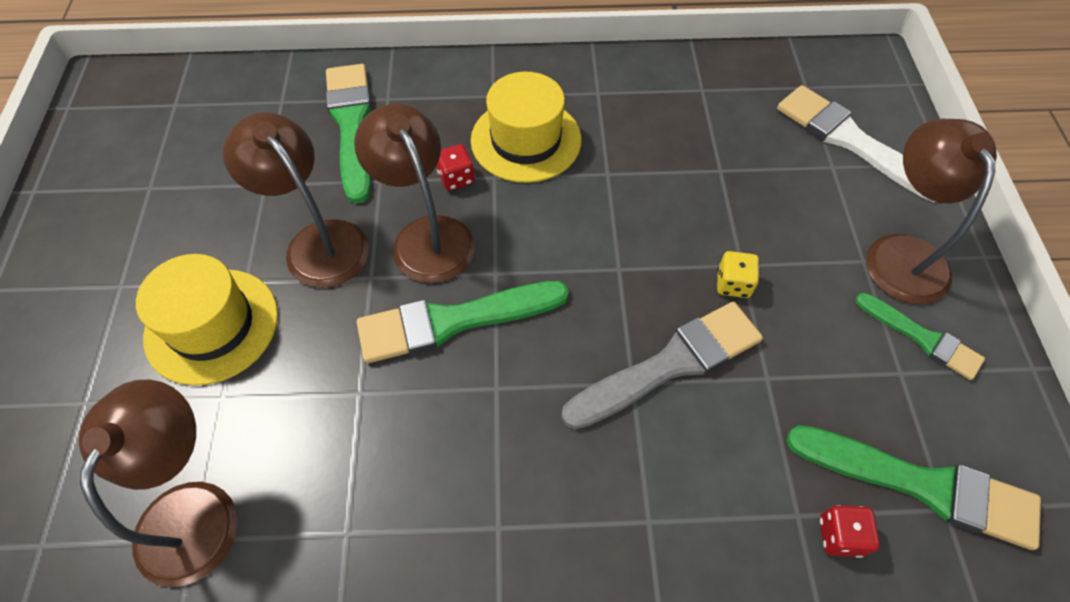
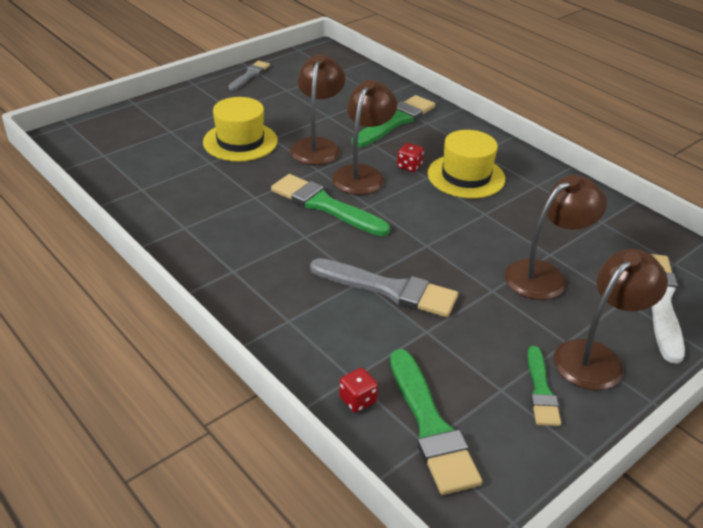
camera: 50 degrees right, 20 degrees down
(59, 205) = (250, 75): none -> grey brush
(194, 509) = (154, 182): brown lamp -> brown lamp (545, 275)
(733, 284) = (473, 292): yellow dice -> none

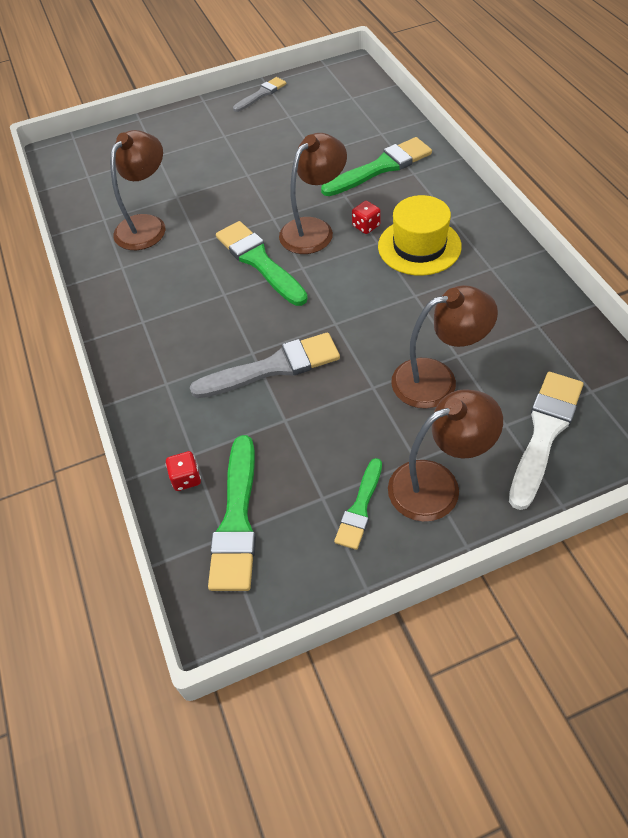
camera: 25 degrees right, 15 degrees up
(240, 141) = (215, 175): yellow hat -> none
(317, 146) = (286, 189): brown lamp -> brown lamp (147, 225)
(389, 289) = (273, 367): grey brush -> grey brush turned 60 degrees counterclockwise

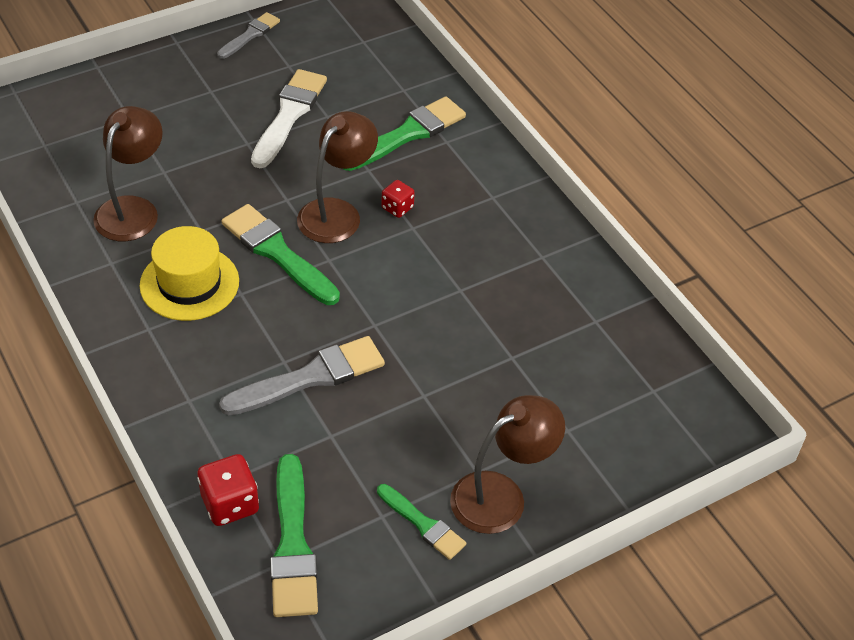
camera: 15 degrees left, 5 degrees down
(186, 478) = (230, 504): red dice -> red dice, size x1.61
(360, 508) = (423, 524): green brush -> green brush turned 60 degrees counterclockwise
(419, 246) = (460, 232): yellow hat -> yellow hat (189, 283)
(437, 379) = (492, 384): brown lamp -> none
(544, 433) = (607, 437): white brush -> white brush (289, 115)

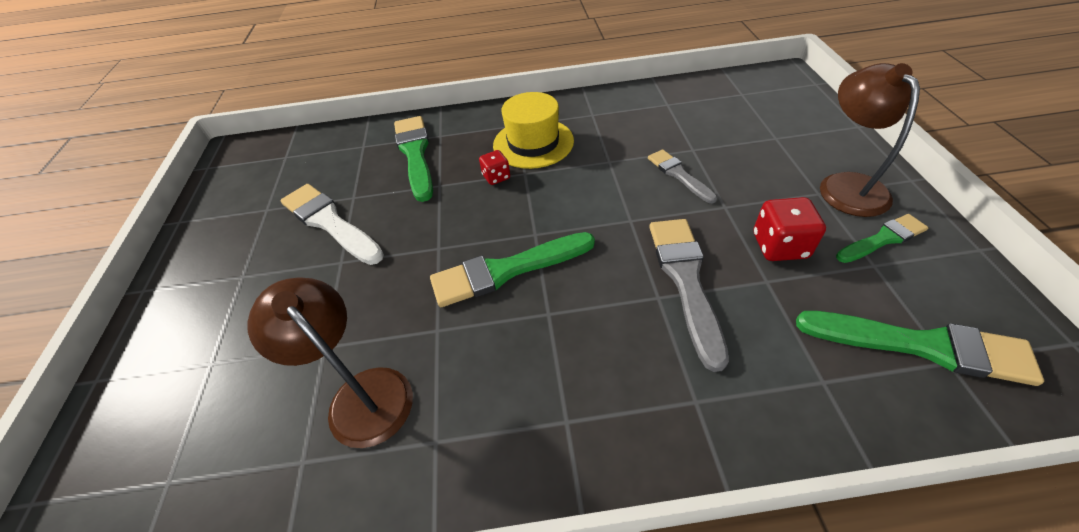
camera: 60 degrees left, 0 degrees up
(189, 283) = (512, 359): yellow hat -> yellow hat (533, 143)
(230, 504) = (865, 394): red dice -> red dice (779, 246)
(250, 35) = (198, 228): grey brush -> grey brush (679, 175)
(337, 212) = (478, 216): brown lamp -> none

